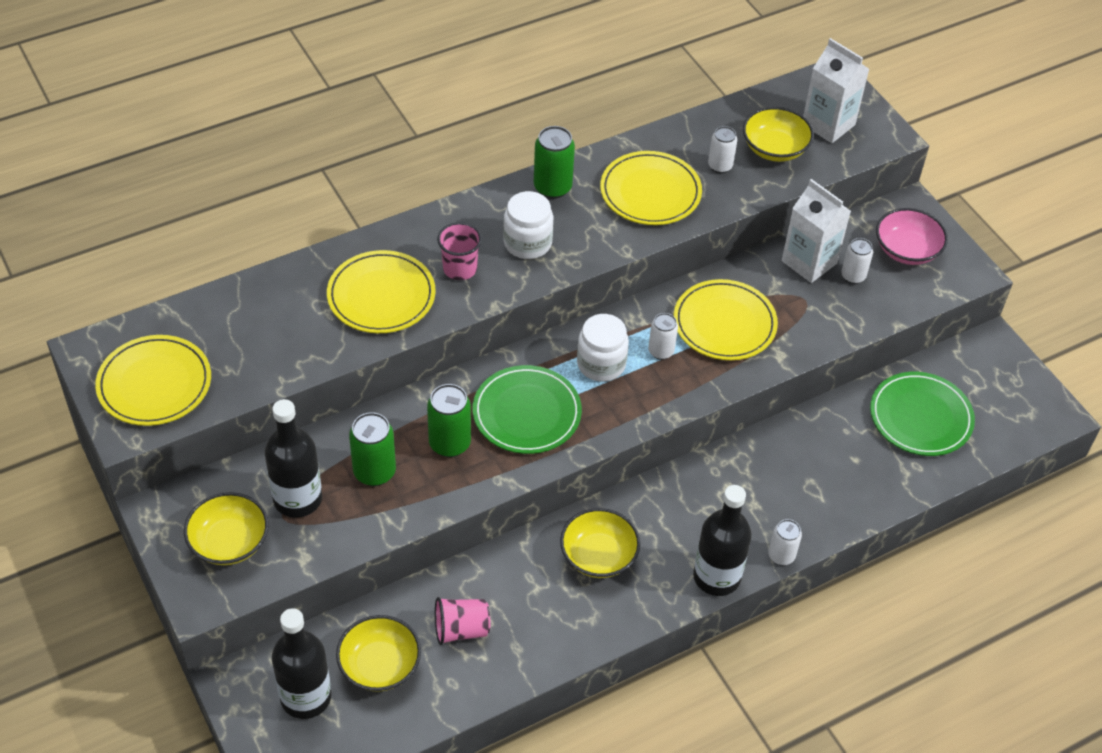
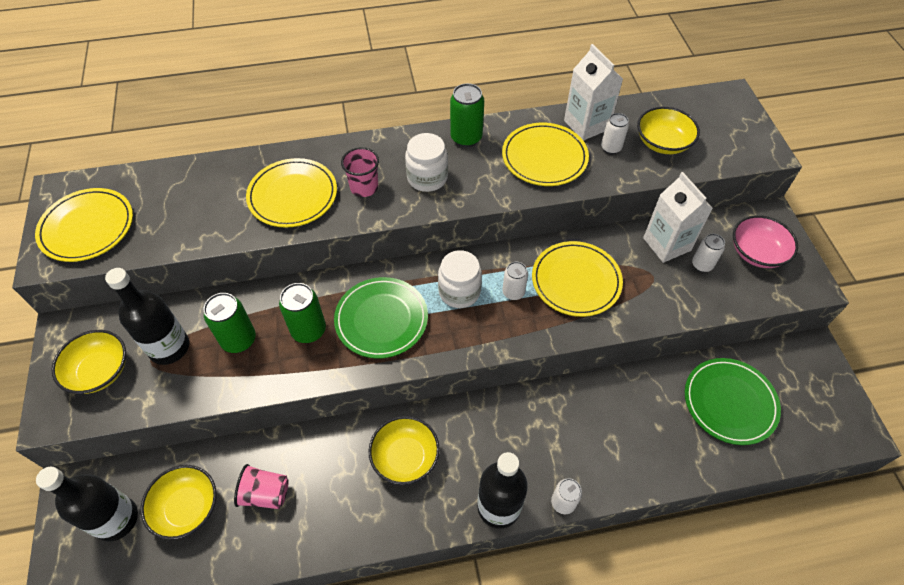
camera: 20 degrees right, 5 degrees up
(828, 124) = (715, 132): white carton -> white carton (586, 125)

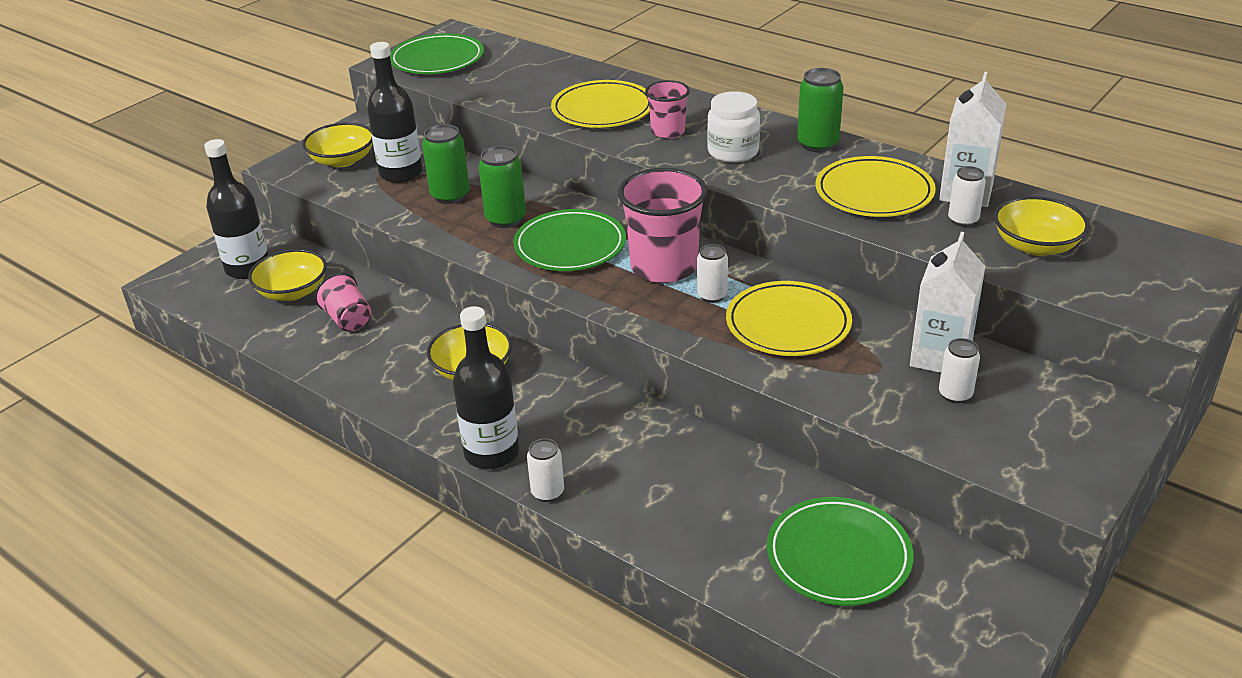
camera: 50 degrees right, 20 degrees down
(87, 227) = (437, 59): yellow plate -> green plate
(459, 292) = (664, 267): white jar -> pink cup
(757, 252) = (1048, 426): pink bowl -> none

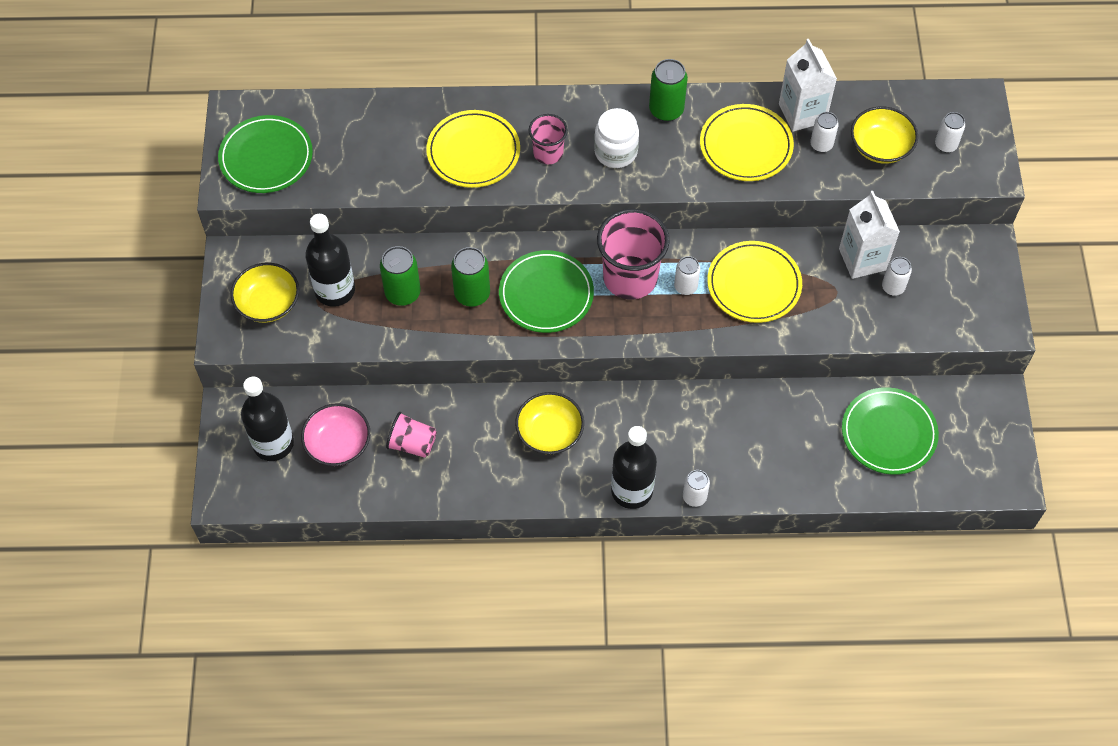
camera: 40 degrees left, 25 degrees up
(292, 291) = (338, 444): yellow bowl -> pink bowl
(1125, 273) = (945, 145): none -> white can

